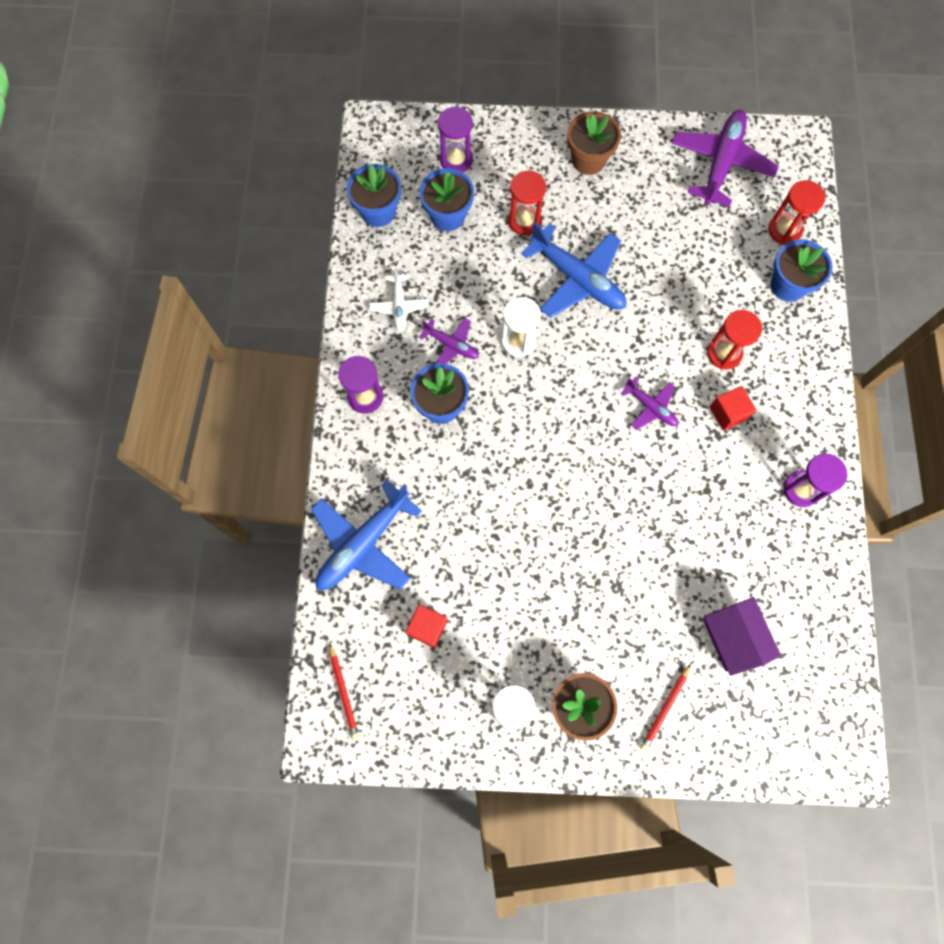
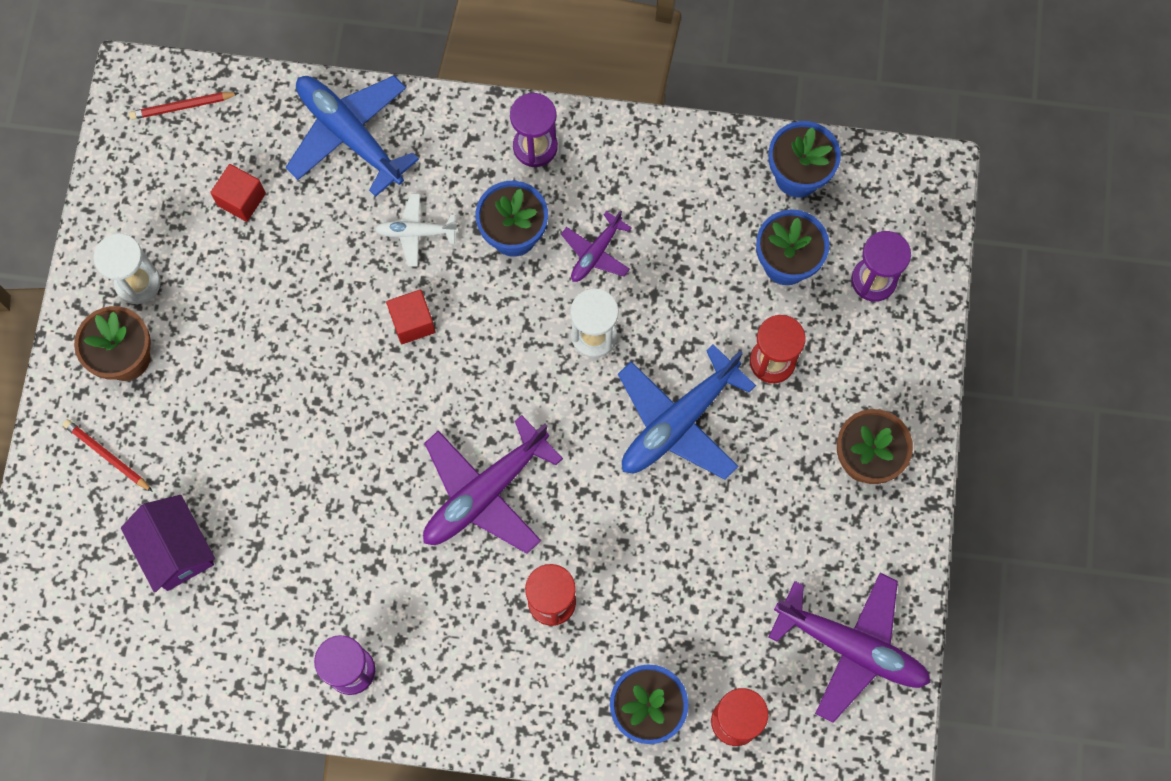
camera: 95 degrees right, 0 degrees up
(399, 306) = (656, 193): white plane -> white plane (416, 232)
(650, 407) = (485, 493): purple plane -> purple plane, size x1.89
(728, 413) = (466, 592): red cube -> red cube (412, 322)
(733, 638) = (176, 549): purple house -> purple house turned 75 degrees clockwise

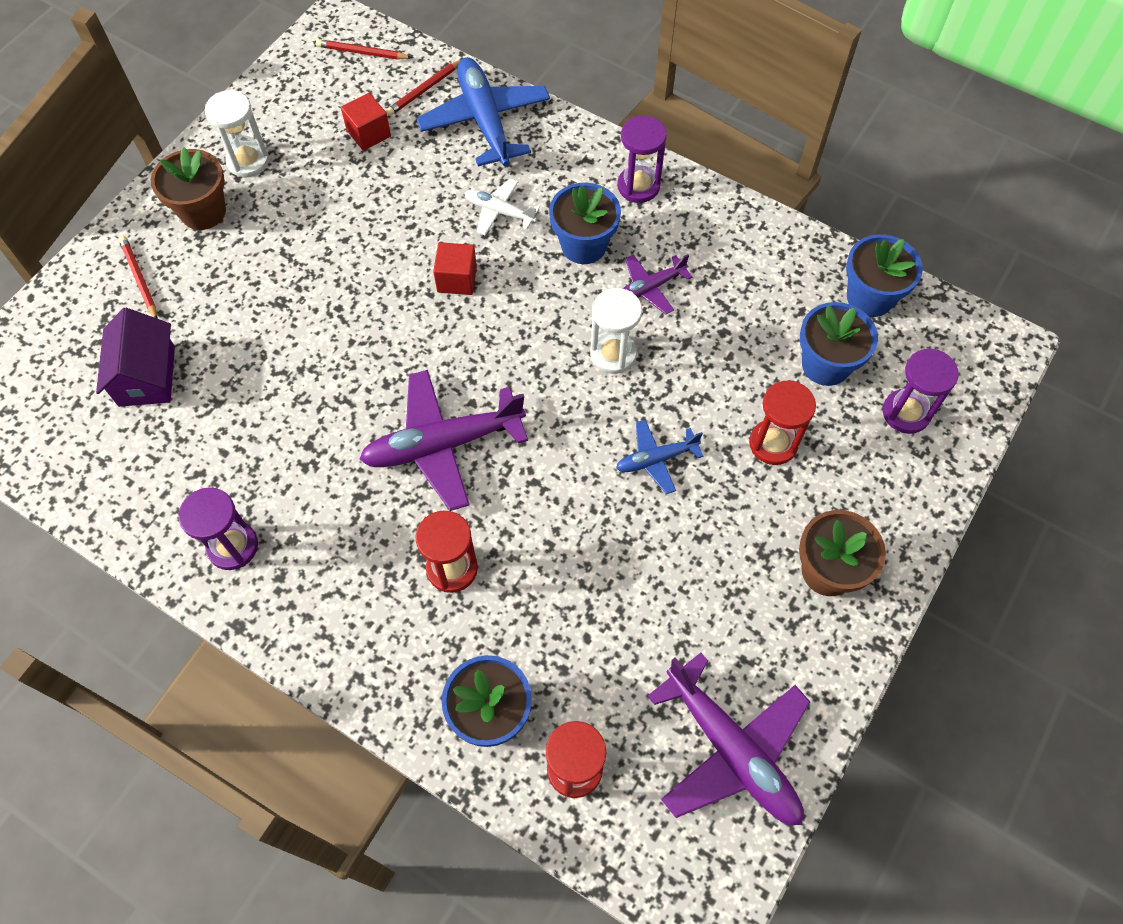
camera: 25 degrees right, 10 degrees down
(270, 125) = (424, 90): none -> red pencil
(678, 422) = (656, 459): blue plane -> blue plane, size x0.53

